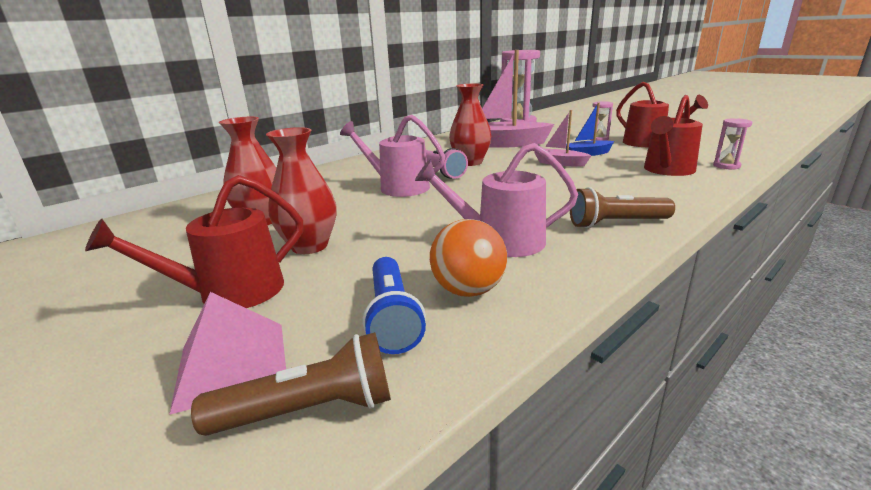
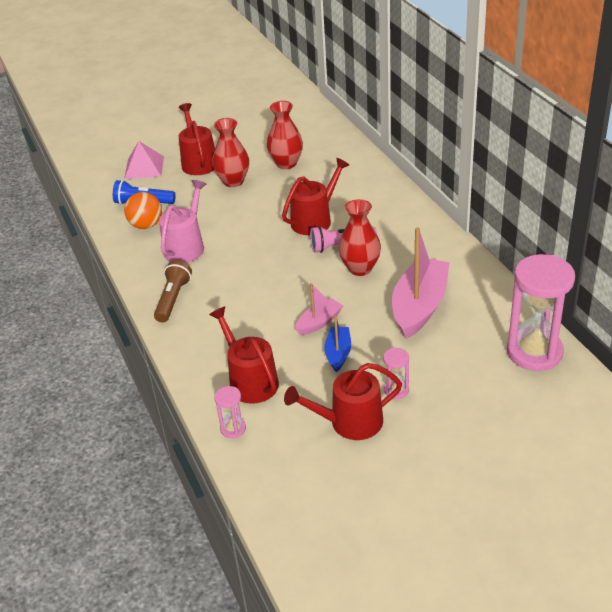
camera: 110 degrees right, 15 degrees up
(309, 410) = (107, 183): brown flashlight -> none
(398, 187) = (314, 220): pink watering can -> red watering can

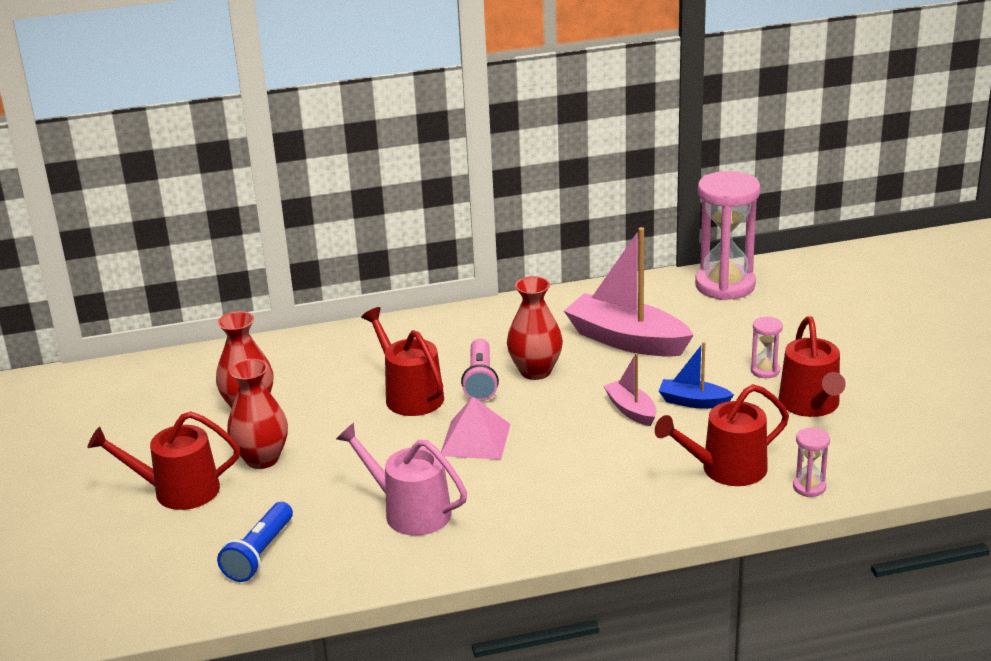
camera: 80 degrees left, 10 degrees down
(144, 167) = (148, 551): pink pyramid -> pink pyramid (475, 440)
(146, 225) = (329, 551): orange ball -> none
(173, 299) = (534, 528): brown flashlight -> none

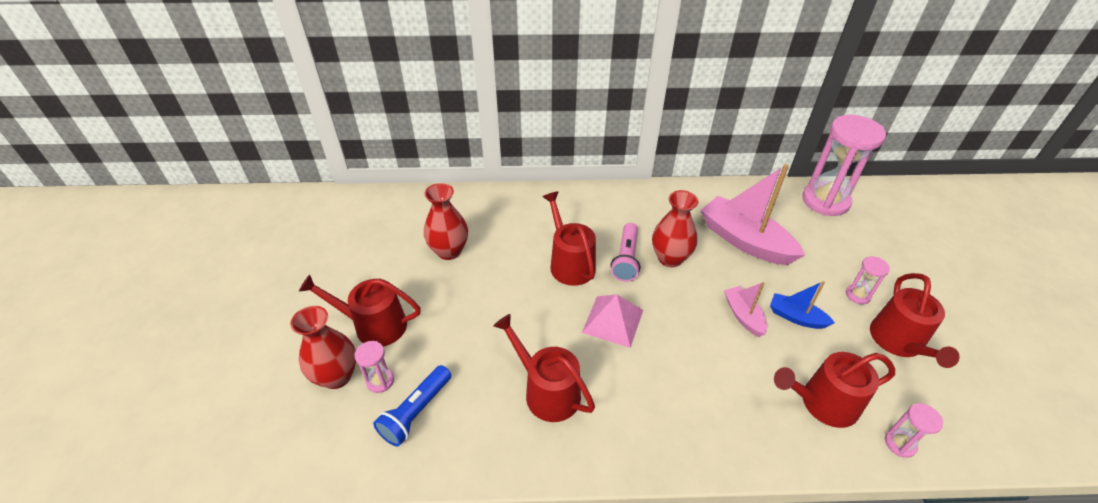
camera: 10 degrees right, 15 degrees up
(206, 536) = (380, 381): none -> pink hourglass
(262, 459) = (445, 305): red vase -> red vase (337, 376)
(410, 512) = (547, 391): pink watering can -> red watering can

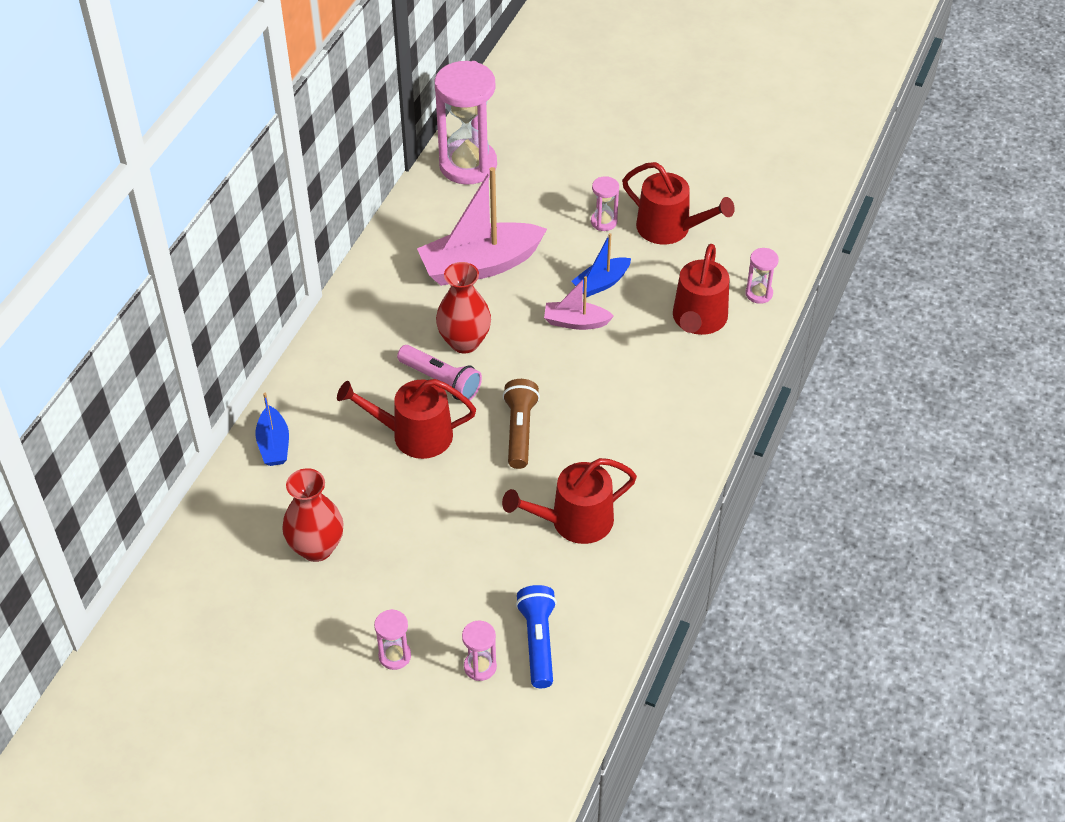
camera: 65 degrees left, 5 degrees up
(337, 376) = (450, 708): red vase -> none
(374, 325) = (395, 656): red watering can -> pink hourglass
(416, 412) = (538, 642): blue flashlight -> blue flashlight turned 150 degrees counterclockwise
(520, 202) = (274, 444): none -> blue boat
(612, 321) = (519, 431): pink pyramid -> brown flashlight

